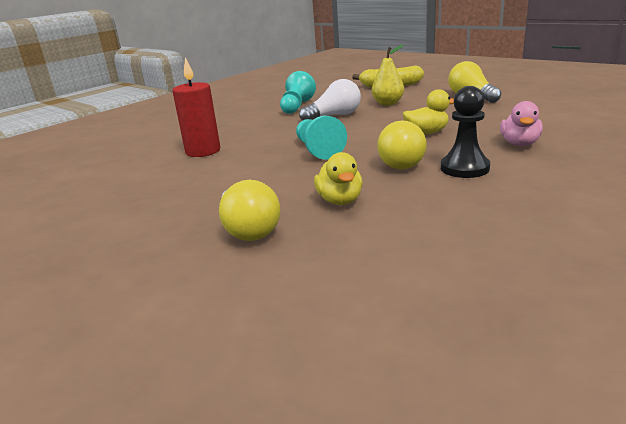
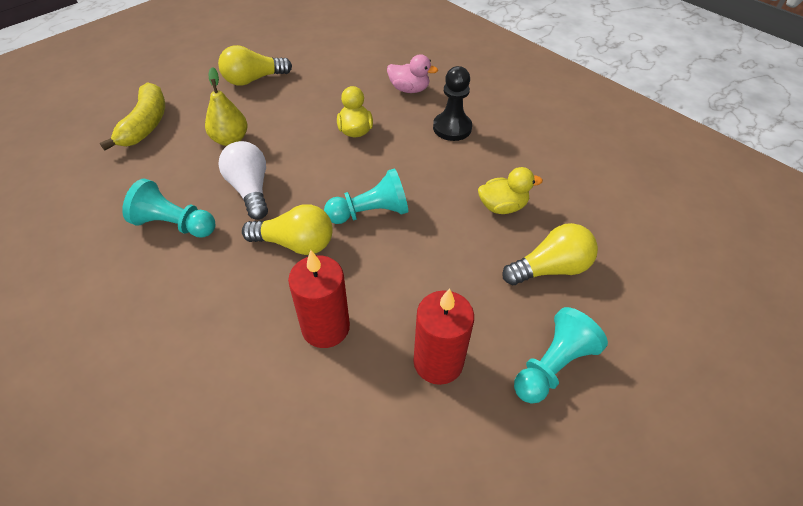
camera: 90 degrees left, 25 degrees up
(131, 232) = (552, 366): none -> turquoise pawn
(158, 186) = (438, 362): none -> red candle
(400, 162) = (426, 159): yellow light bulb -> yellow light bulb (295, 243)

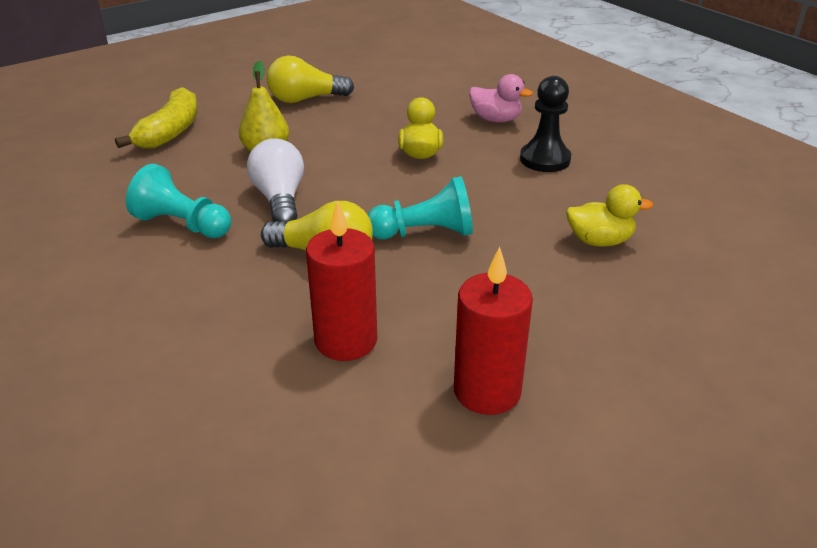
camera: 10 degrees right, 15 degrees down
(550, 268) = (656, 309): yellow light bulb -> none
(552, 366) = (645, 412): turquoise pawn -> none

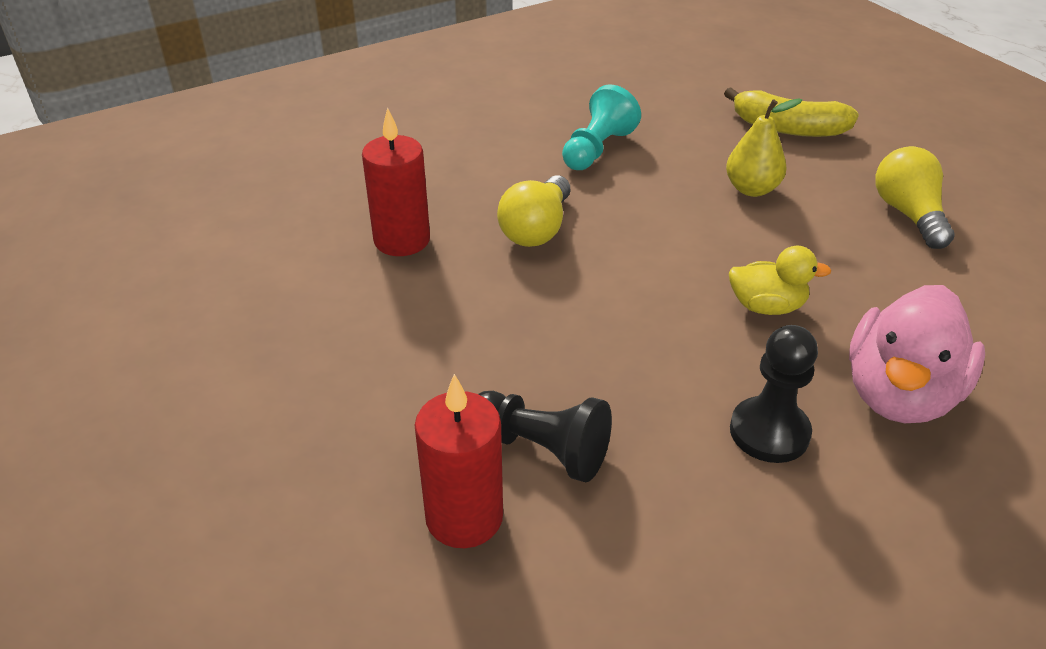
camera: 95 degrees right, 5 degrees up
(280, 199) = (644, 201): white light bulb -> none
(425, 233) = (571, 297): turquoise pawn -> none
(487, 391) = (308, 317): red candle -> red candle (464, 517)
(495, 119) = (899, 394): pink duck -> pink duck, size x1.76
(599, 241) = (541, 449): yellow duck -> black pawn

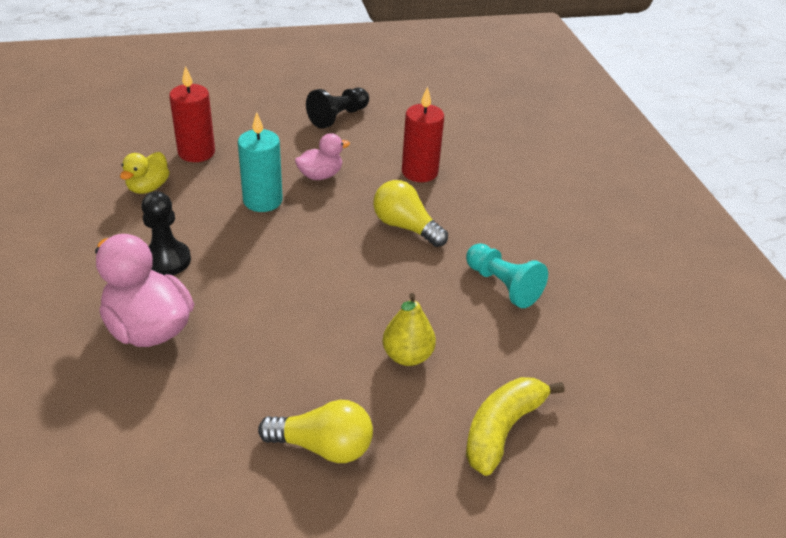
camera: 105 degrees right, 0 degrees up
(459, 333) = (320, 175): none -> pink duck
(541, 449) = (218, 182): black pawn -> black pawn (338, 117)
(561, 376) = (262, 201): none -> turquoise candle
(766, 306) = (265, 303): yellow duck -> yellow duck (148, 187)

